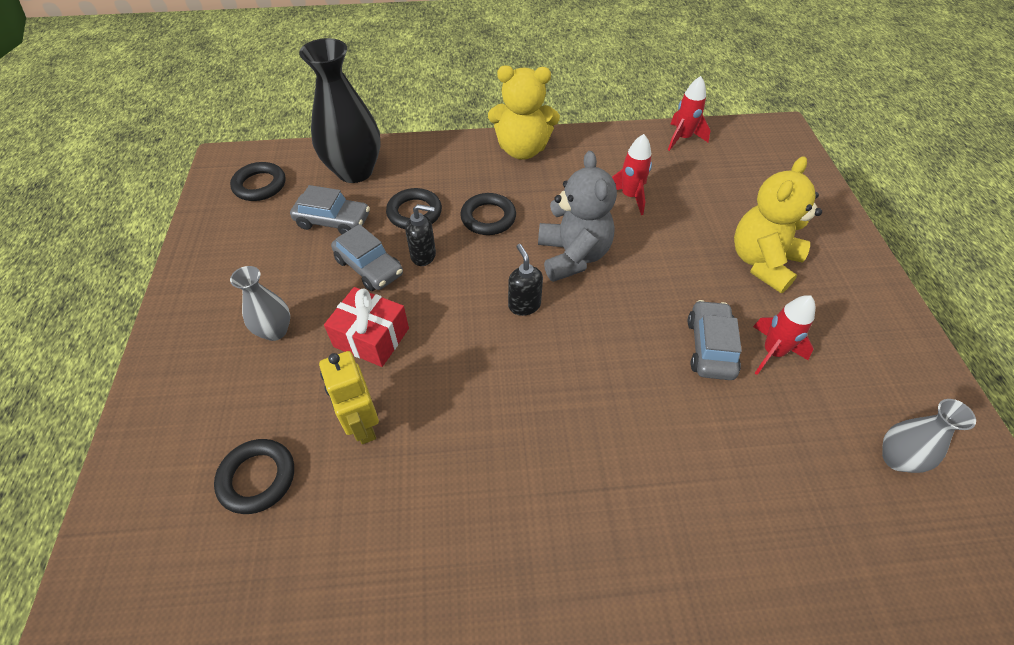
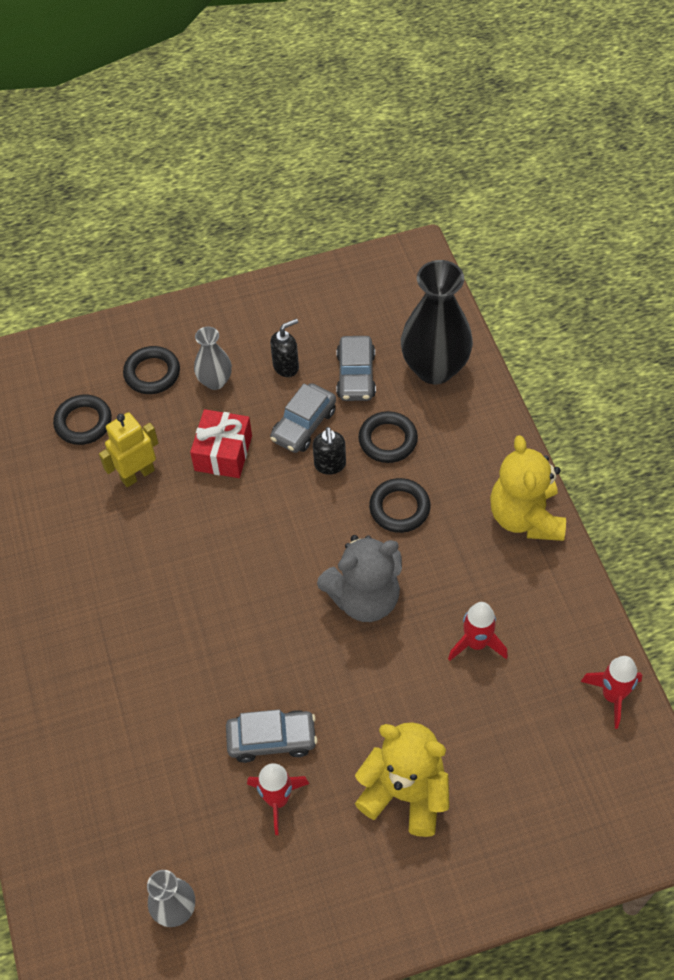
camera: 80 degrees right, 5 degrees up
(260, 185) = (388, 298): black ring -> black ring (152, 373)
(524, 305) = (287, 565): black soap dispenser -> black soap dispenser (286, 366)

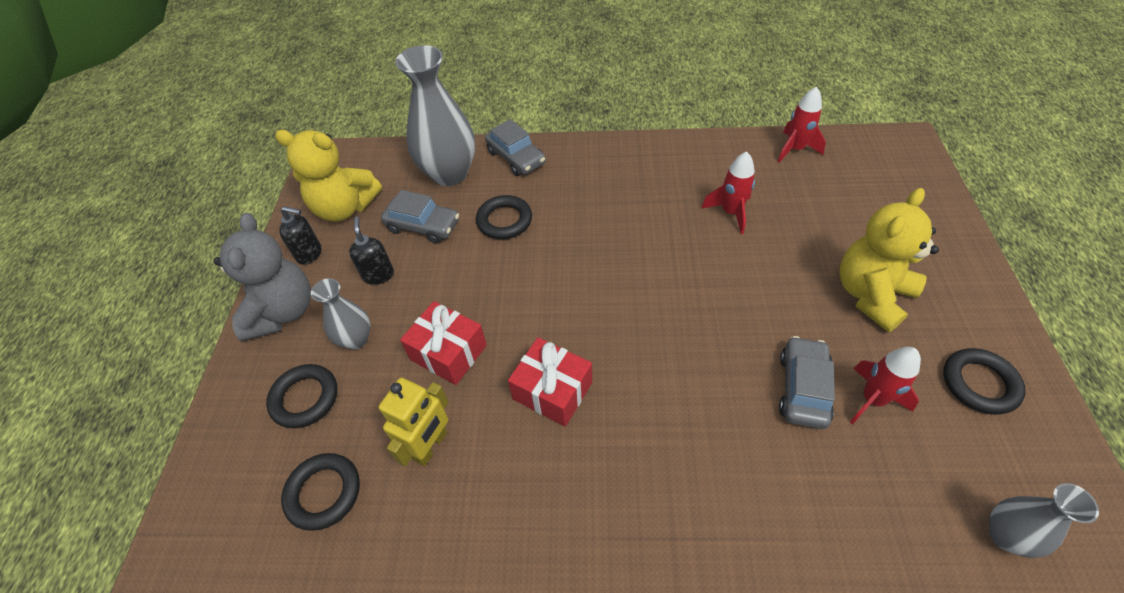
camera: 70 degrees left, 5 degrees down
(137, 474) = (431, 446): yellow robot -> yellow robot turned 135 degrees counterclockwise
(210, 542) = (552, 391): none -> red gift
(304, 425) = (454, 277): grey car -> grey car (516, 158)
(330, 465) = (509, 267): black soap dispenser -> black soap dispenser (310, 254)
(364, 598) = (663, 276): grey teddy bear -> grey teddy bear (282, 312)
(399, 508) = (579, 229): black ring -> black ring (979, 384)
(435, 368) = (449, 173): black vase -> grey vase
(525, 517) = (621, 156): yellow teddy bear -> yellow teddy bear (345, 208)

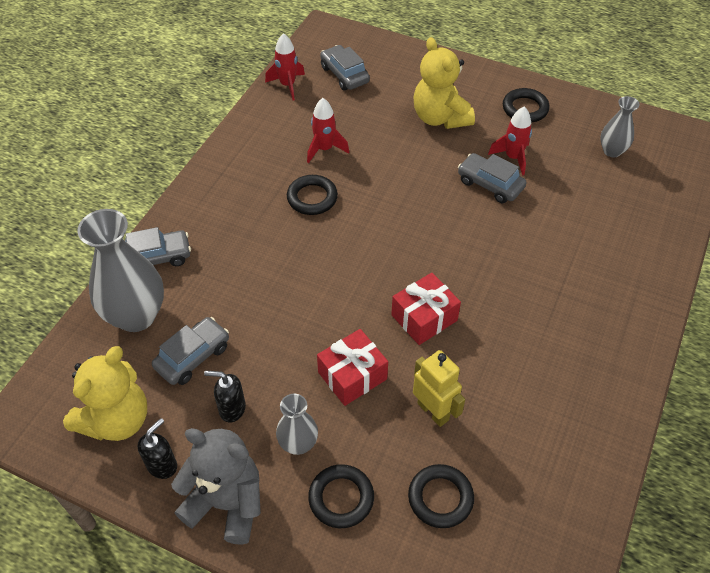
camera: 70 degrees left, 0 degrees up
(504, 220) = (231, 292): black ring -> black ring (312, 198)
(854, 184) = (344, 75): none -> grey car

